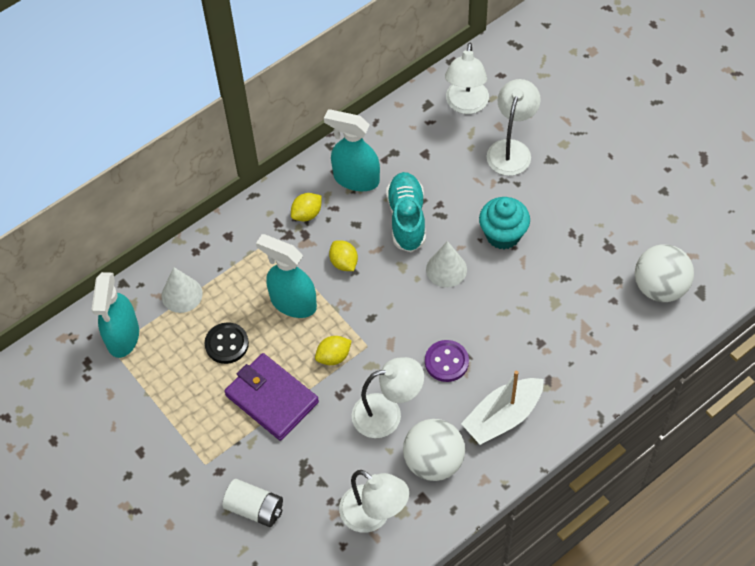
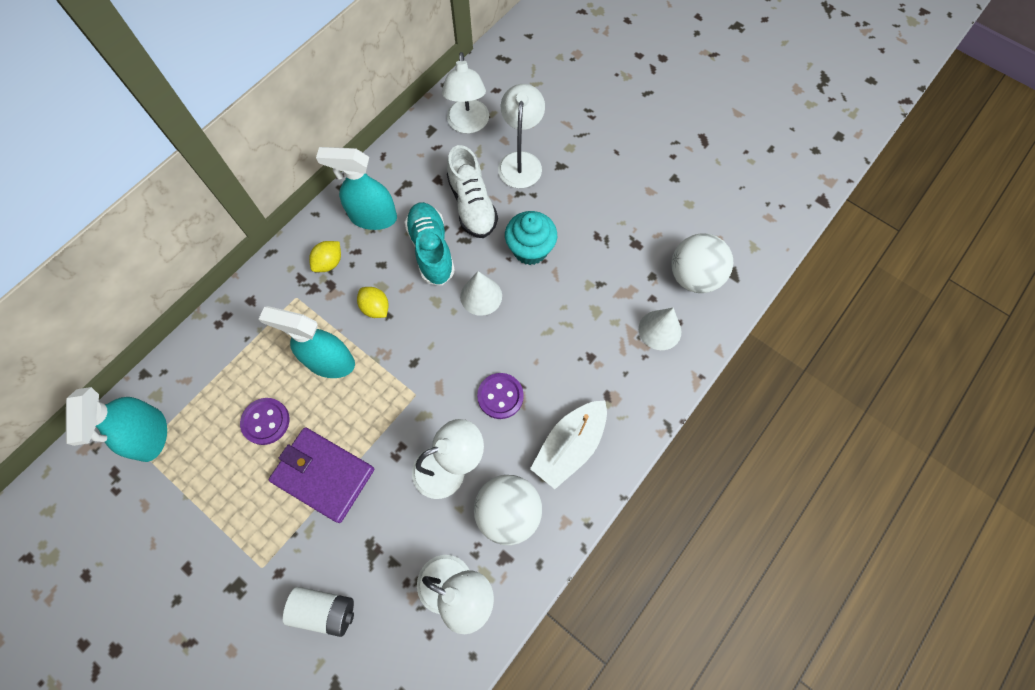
camera: 15 degrees left, 10 degrees up
(182, 294) = (209, 375): white cone -> white cone (660, 330)
(227, 344) = (266, 421): black button -> purple button
(333, 357) = (382, 413): yellow lemon -> none
(454, 183) = (472, 205): none -> white shoe

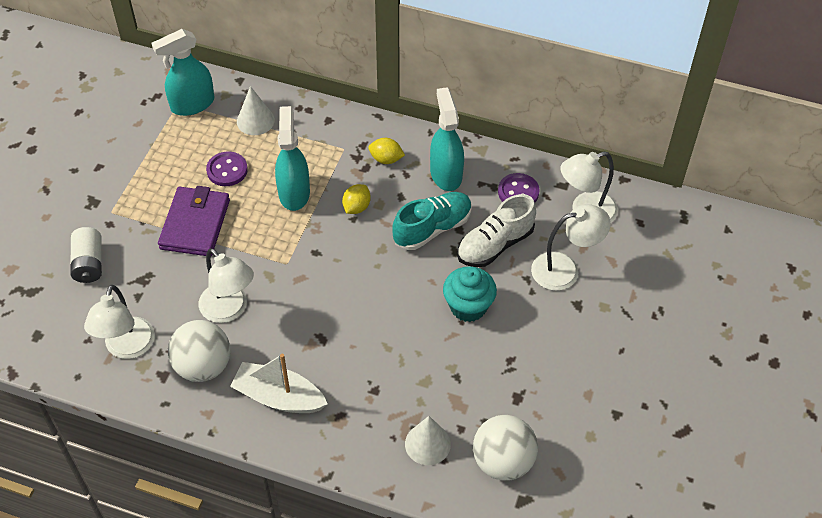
camera: 70 degrees right, 15 degrees down
(481, 296) = (401, 282): white cone -> white cone (255, 120)
(500, 396) = (307, 328): purple button -> purple button (518, 192)

